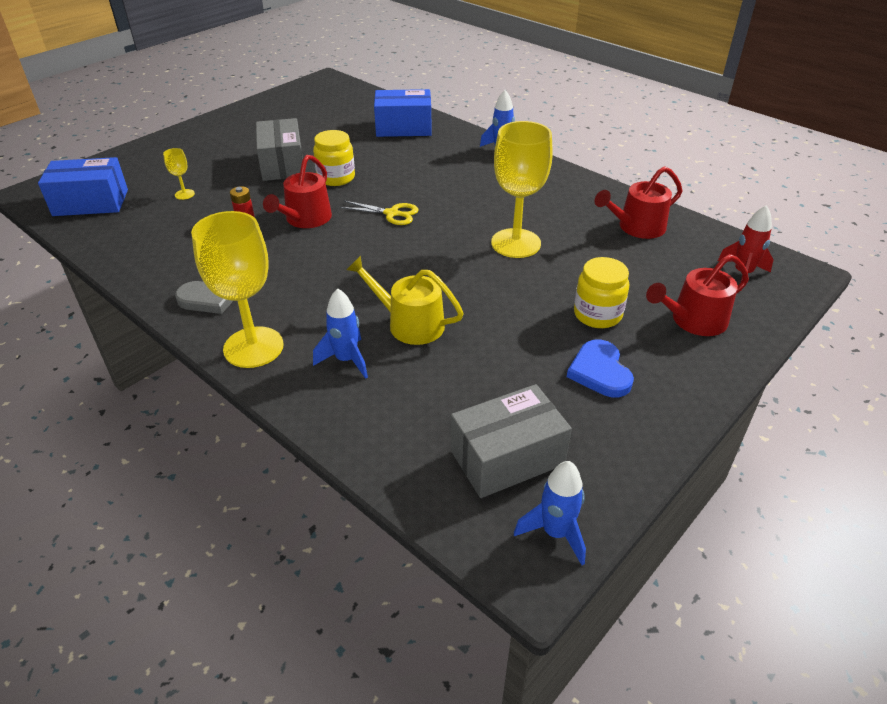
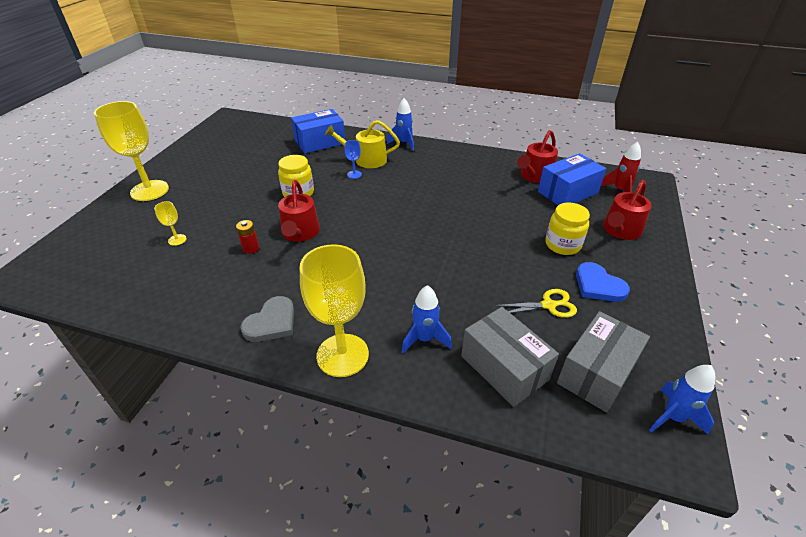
camera: 25 degrees left, 0 degrees up
(91, 202) = (89, 271): blue box -> blue box (567, 192)
(282, 164) = (245, 193): grey box -> grey box (504, 367)
(392, 213) = (364, 210): yellow scissors -> yellow scissors (548, 305)
(409, 324) = (447, 293): yellow watering can -> yellow watering can (366, 160)
(413, 172) = (354, 174): none -> blue goblet
(515, 243) = (469, 209): yellow goblet -> yellow goblet (149, 190)

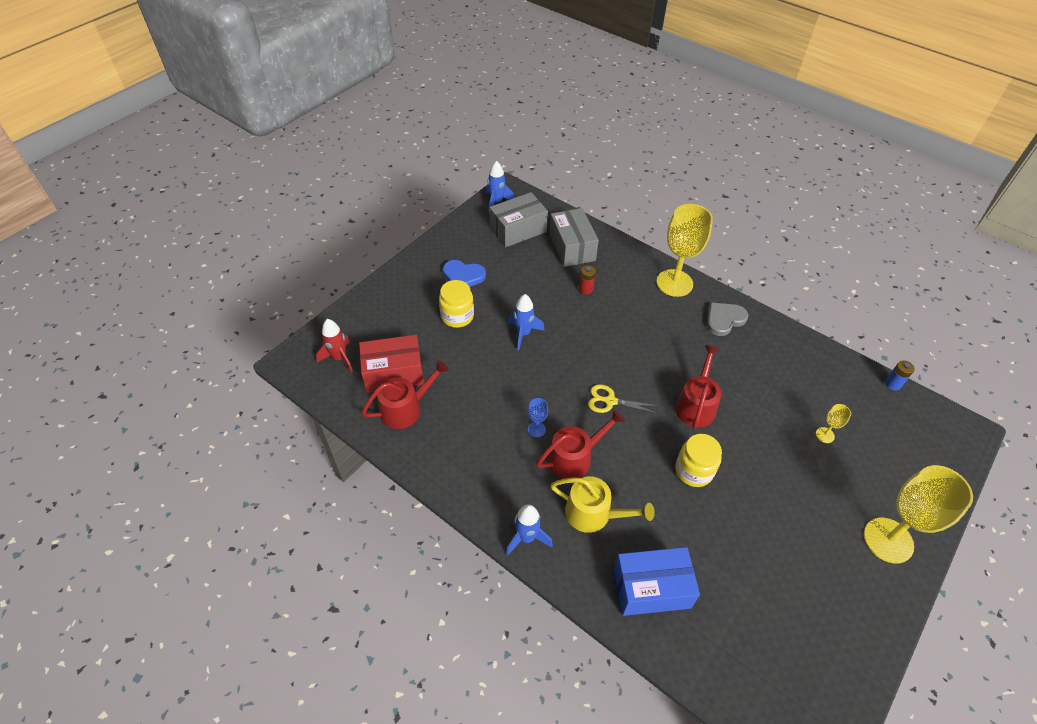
camera: 160 degrees left, 10 degrees up
(77, 303) = (892, 384): none -> blue battery
(251, 248) = (746, 399): red battery -> red battery (586, 289)
(354, 174) = (618, 485): blue goblet -> blue goblet (536, 429)
(424, 339) = (615, 277): blue rocket -> blue rocket (523, 334)
(548, 305) = (513, 273): yellow scissors -> yellow scissors (610, 401)
(567, 192) = (393, 373): blue box -> red box
(598, 285) = (463, 276): blue heart -> blue heart turned 120 degrees clockwise
(620, 230) = (393, 314): red watering can -> red watering can (574, 458)

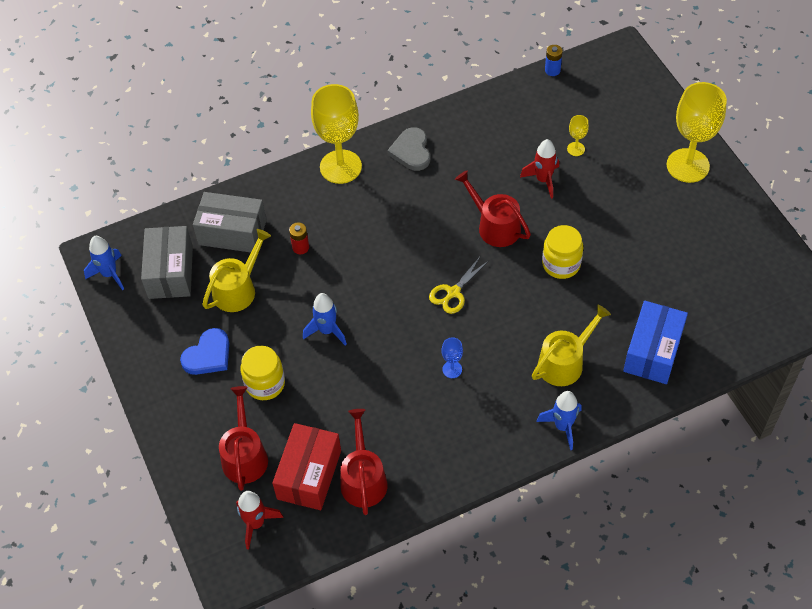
camera: 60 degrees left, 5 degrees up
(527, 269) = (238, 289): none -> yellow watering can
(574, 458) = (500, 351): red watering can -> red watering can (245, 455)
(771, 422) = (543, 180): none -> red rocket

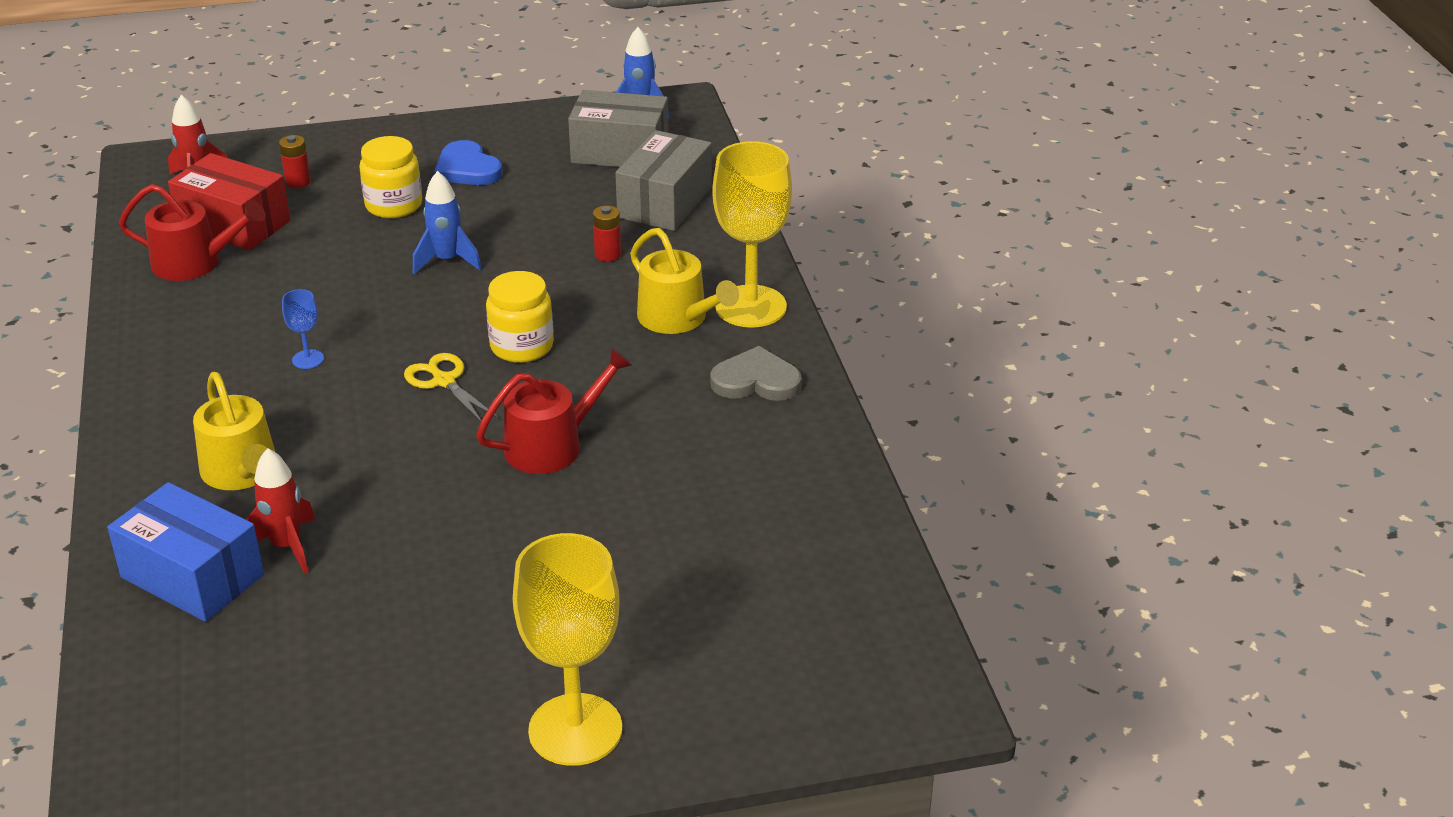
camera: 100 degrees right, 20 degrees down
(238, 289) = (561, 198): yellow watering can -> yellow watering can (678, 318)
(245, 455) = (298, 182): red watering can -> red battery
(543, 180) = (627, 520): red rocket -> red rocket (286, 546)
(552, 70) = (902, 585): blue battery -> none
(561, 264) = (432, 505): yellow jar -> yellow jar (522, 346)
(562, 426) = (134, 448): blue rocket -> none
(576, 149) = (684, 576): yellow goblet -> none

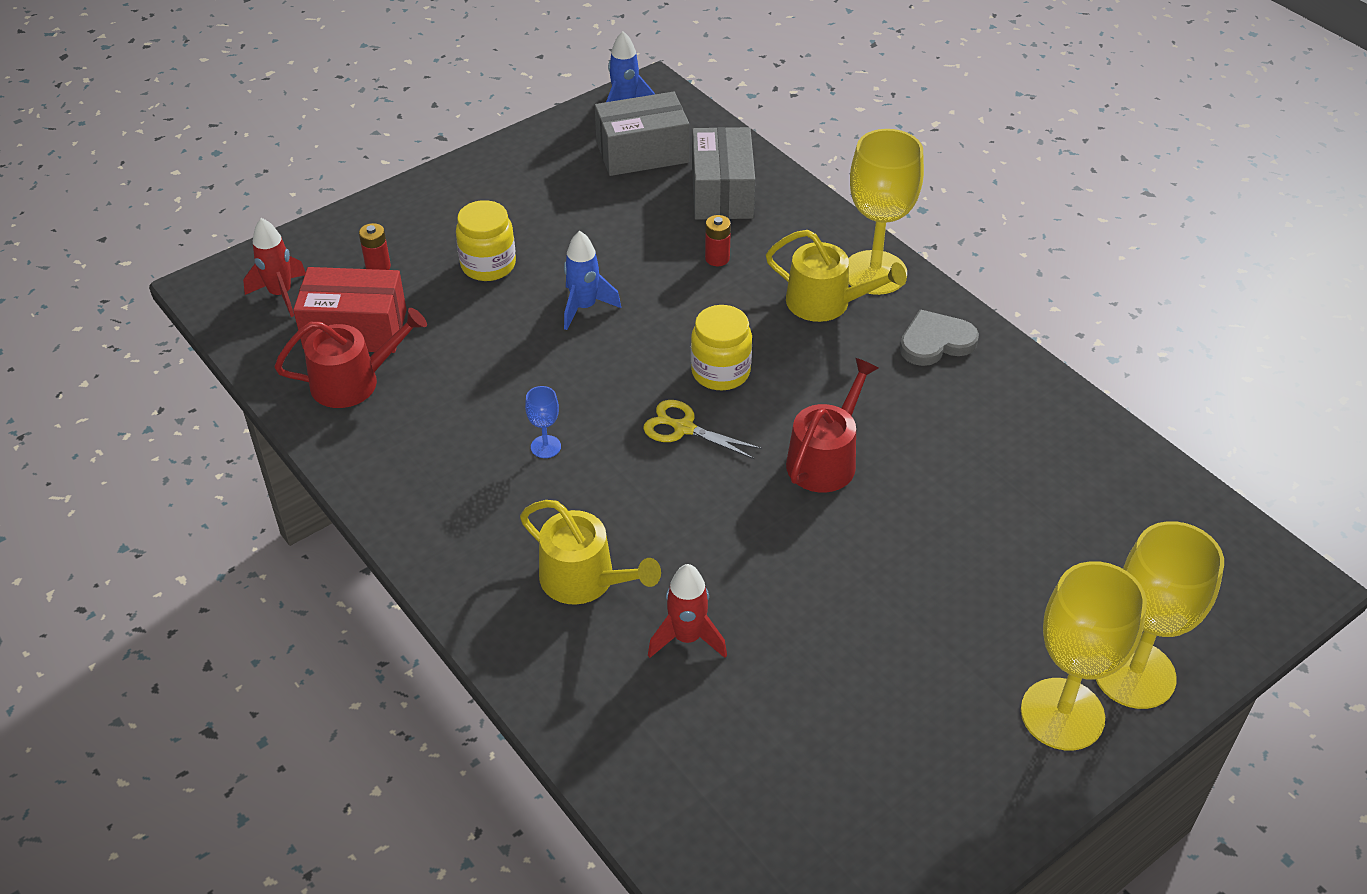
camera: 25 degrees left, 10 degrees up
(192, 576) = (630, 698): blue box -> none
(467, 169) = (523, 208): blue heart -> none
(681, 722) = (1134, 674): none -> yellow goblet

